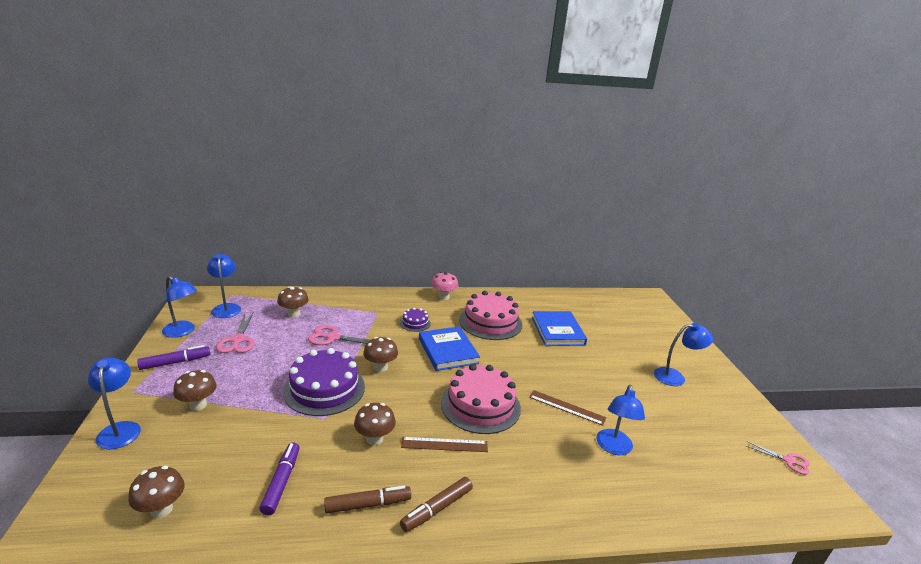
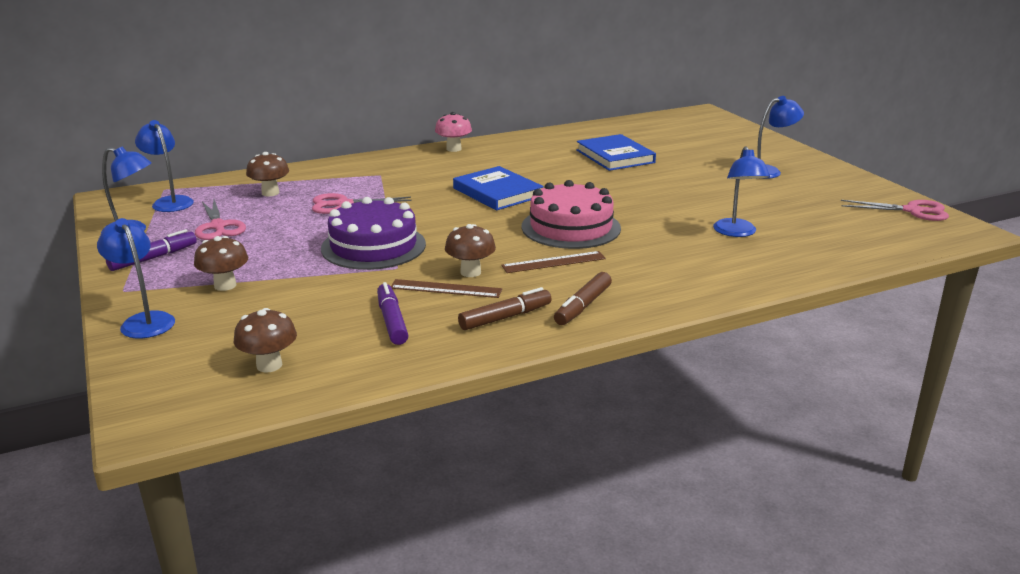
camera: 15 degrees left, 0 degrees up
(380, 367) = (427, 219): brown mushroom -> none
(415, 323) = (437, 176): purple cake -> none
(490, 322) = (529, 161): pink cake -> none
(566, 407) = (667, 213): brown ruler -> brown ruler (446, 289)
(788, 461) = (912, 211): pink scissors -> pink scissors, size x1.56

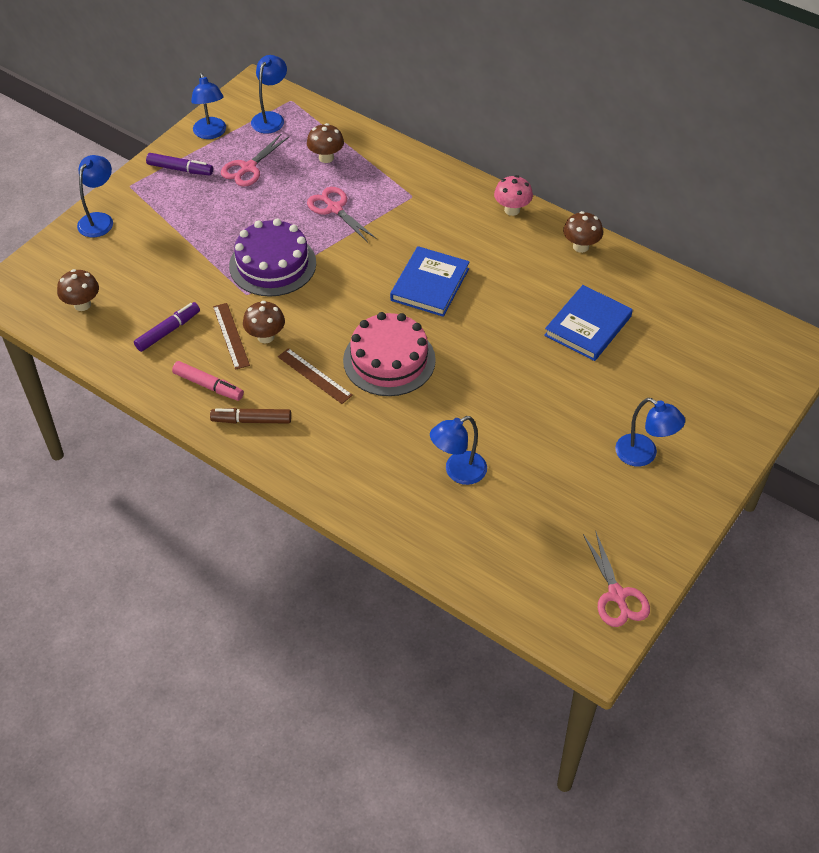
camera: 60 degrees right, 25 degrees up
(225, 285) = (165, 226): brown mushroom -> brown mushroom (580, 246)
(505, 317) = (208, 385): brown marker -> pink marker

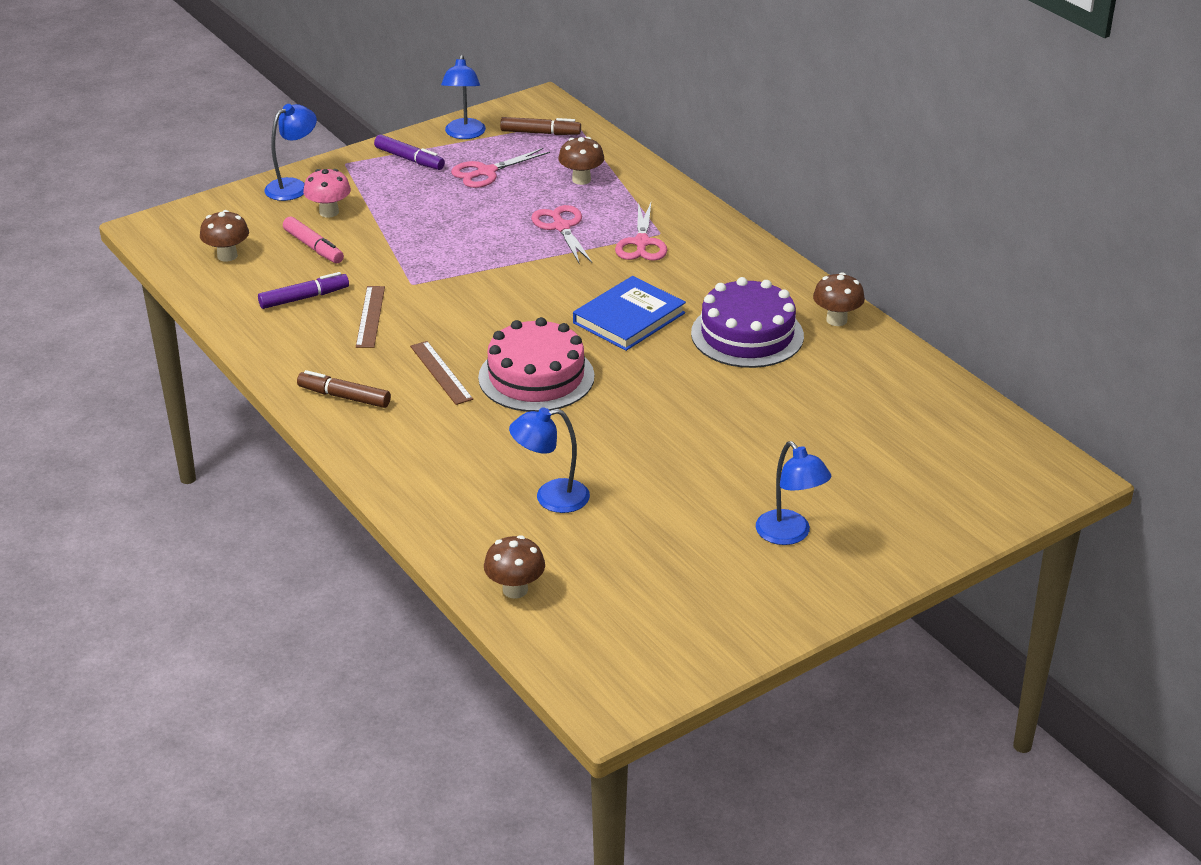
camera: 20 degrees right, 15 degrees down
(208, 385) = (317, 355): pink marker -> pink marker (313, 247)
(265, 337) = (408, 325): brown mushroom -> brown mushroom (515, 590)
(271, 118) = (540, 133): blue lamp -> brown marker
(272, 264) = (458, 263): purple cake -> purple cake (747, 335)
(512, 210) = (773, 269): pink mushroom -> pink mushroom (329, 212)
(588, 326) = (798, 397): blue book -> none
(617, 595) = (670, 661): pink scissors -> pink scissors (641, 243)

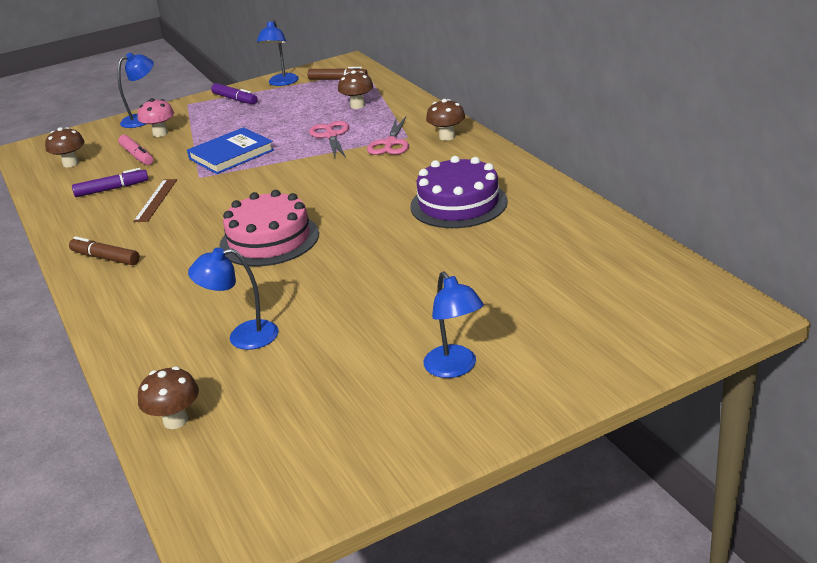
camera: 10 degrees right, 5 degrees down
(441, 372) = (192, 238): brown ruler -> none
(486, 172) = (288, 104): pink scissors -> none
(629, 318) = (362, 194): blue book -> blue book (231, 154)
(836, 320) = (539, 191): brown mushroom -> brown mushroom (447, 137)

